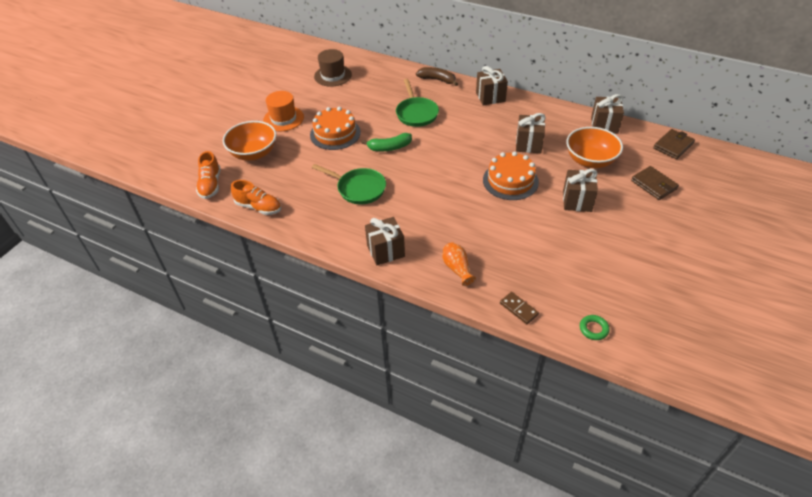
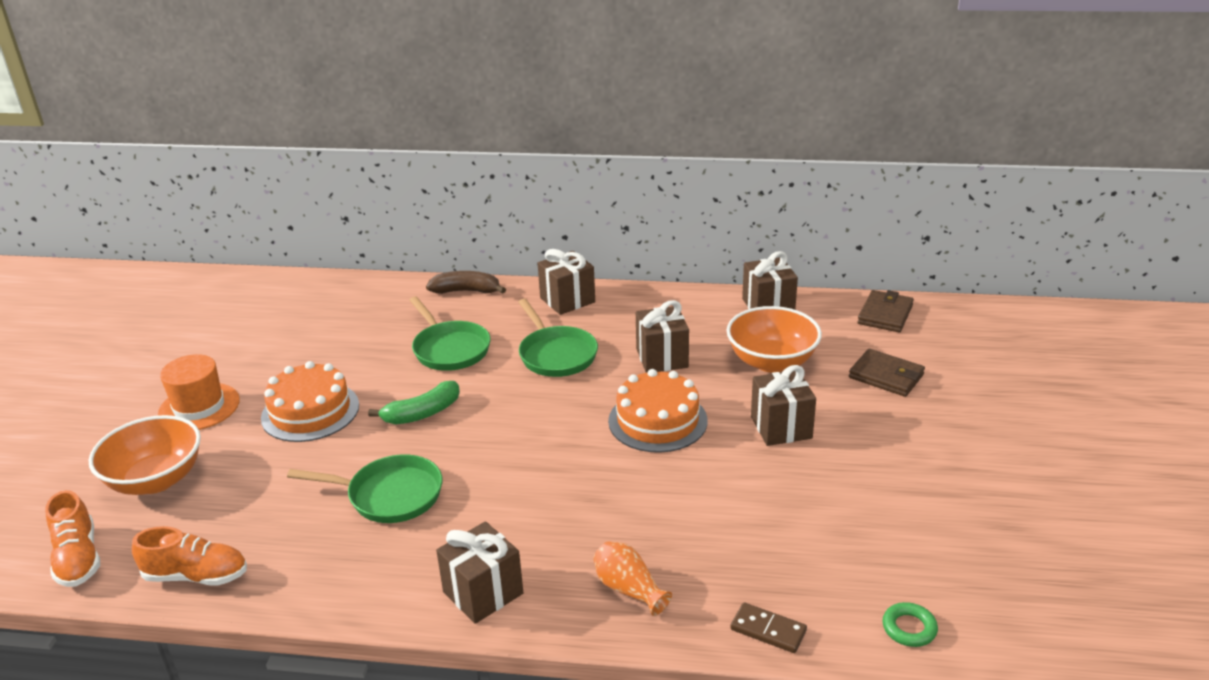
camera: 20 degrees left, 15 degrees down
(333, 75) = (273, 318): brown hat -> none
(471, 129) = (556, 354): none -> green pan

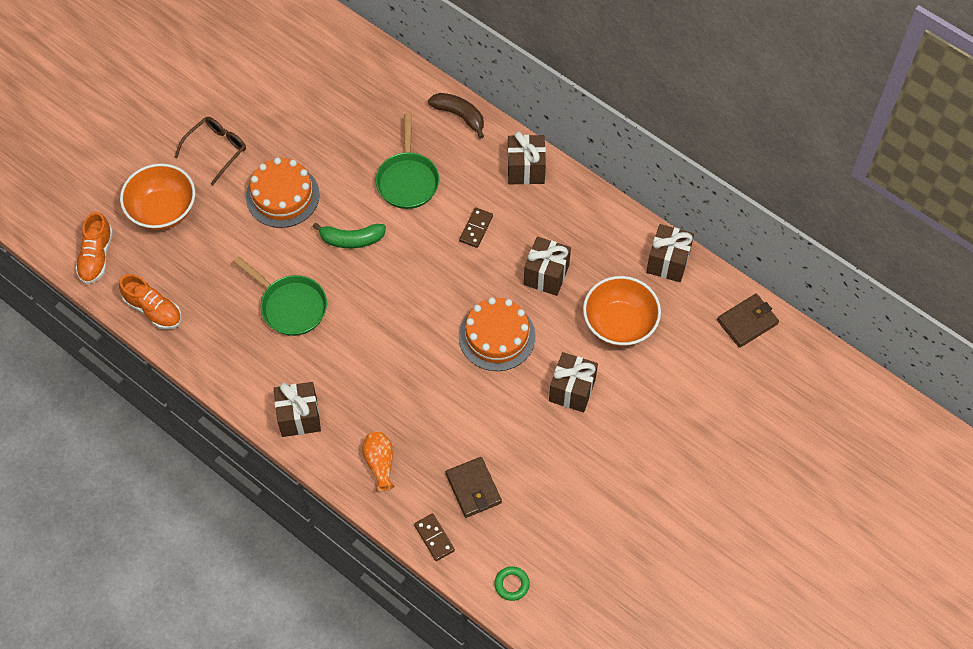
camera: 30 degrees right, 30 degrees up
(199, 407) = (216, 150): orange hat -> brown glasses
(556, 354) = (476, 228): green pan -> brown domino
(886, 376) = (686, 385): brown wallet -> brown wallet (473, 488)

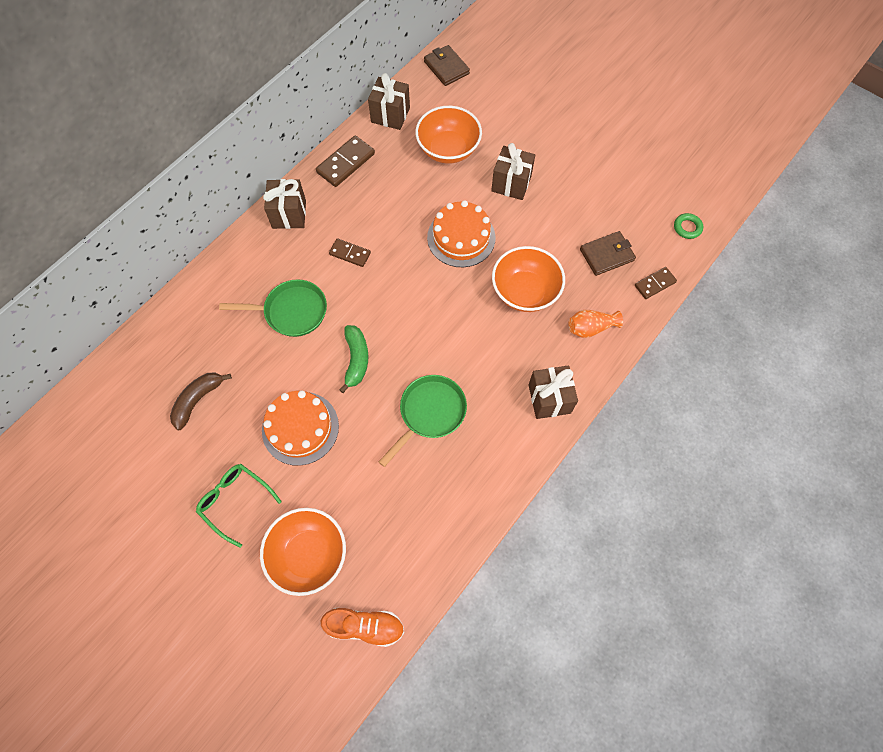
camera: 90 degrees left, 5 degrees up
(153, 310) = (433, 553): orange shoe -> none
(216, 150) = (236, 501): brown glasses -> green glasses
(427, 399) = (525, 291): none -> orange bowl
(459, 116) = (222, 268): brown banana -> brown banana (198, 400)
(546, 275) = (400, 200): brown gift -> none
(595, 219) = (346, 163): none -> brown domino

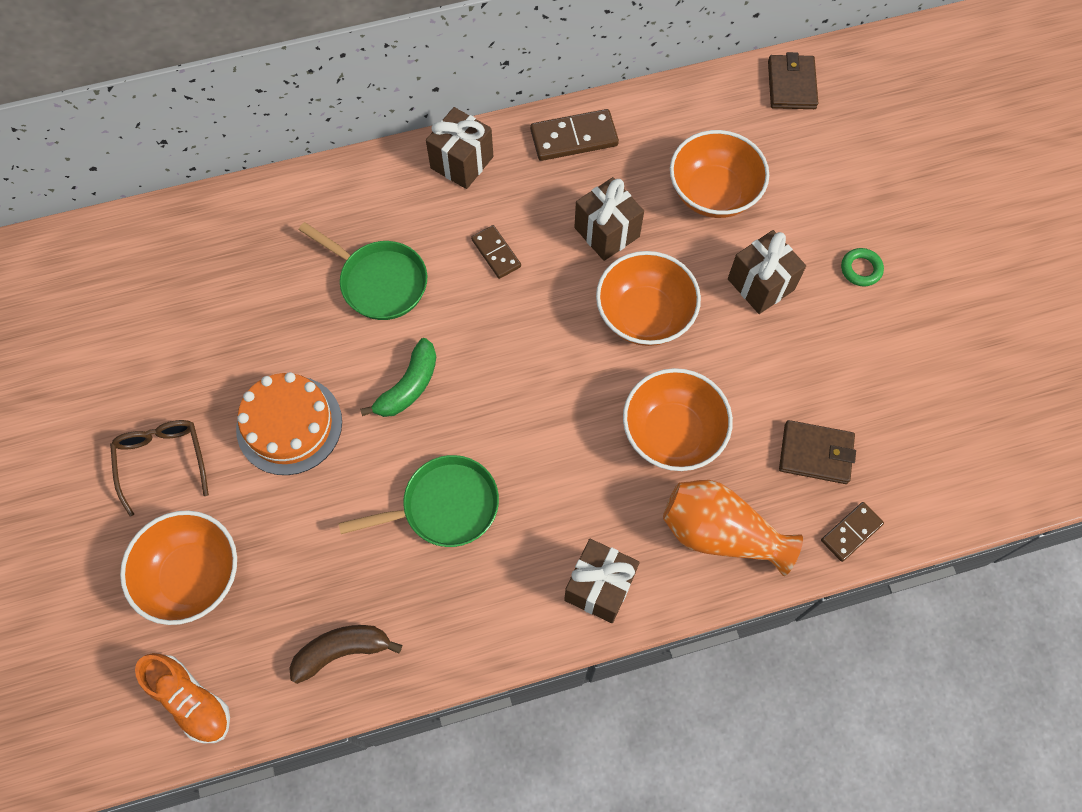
camera: 35 degrees right, 0 degrees up
(198, 400) = (206, 320): brown banana -> brown banana (342, 651)
(236, 501) = (162, 462): green glasses -> brown glasses
(390, 115) = (673, 107): brown gift -> brown gift (607, 232)
(461, 237) = (644, 315): orange cake -> orange bowl
(590, 328) = (720, 533): orange vase -> orange vase, size x1.68
(655, 284) = (851, 532): brown domino -> brown domino turned 45 degrees counterclockwise
(687, 228) = (956, 487): green ring -> green ring (861, 269)

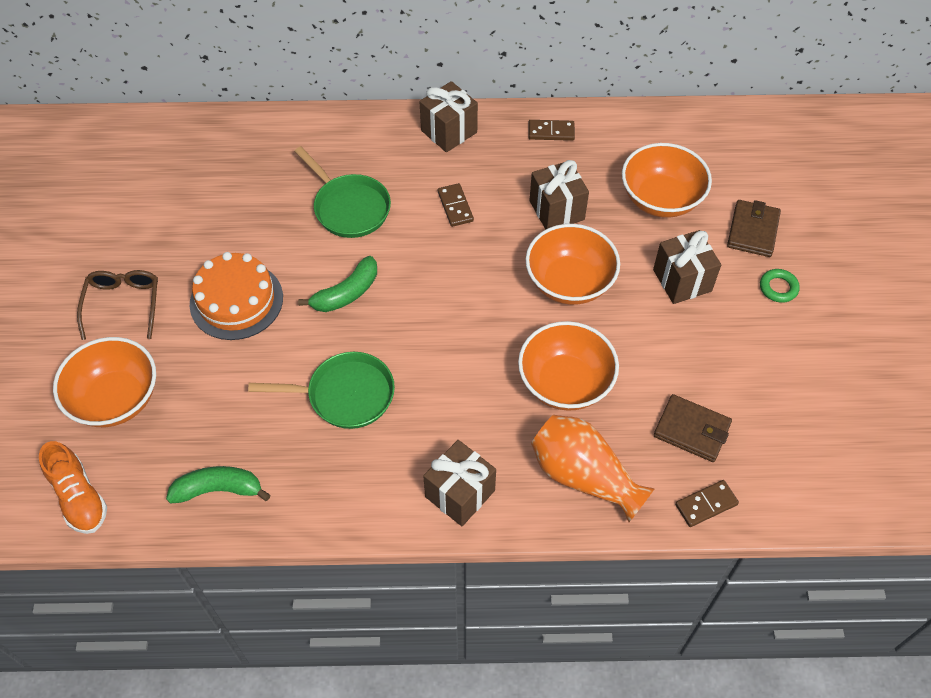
camera: 15 degrees right, 10 degrees down
(342, 651) = (218, 490): brown banana -> green banana
(574, 138) = (551, 132): brown domino -> brown domino, size x0.63
(791, 85) = (757, 129): brown wallet -> brown wallet (752, 231)

